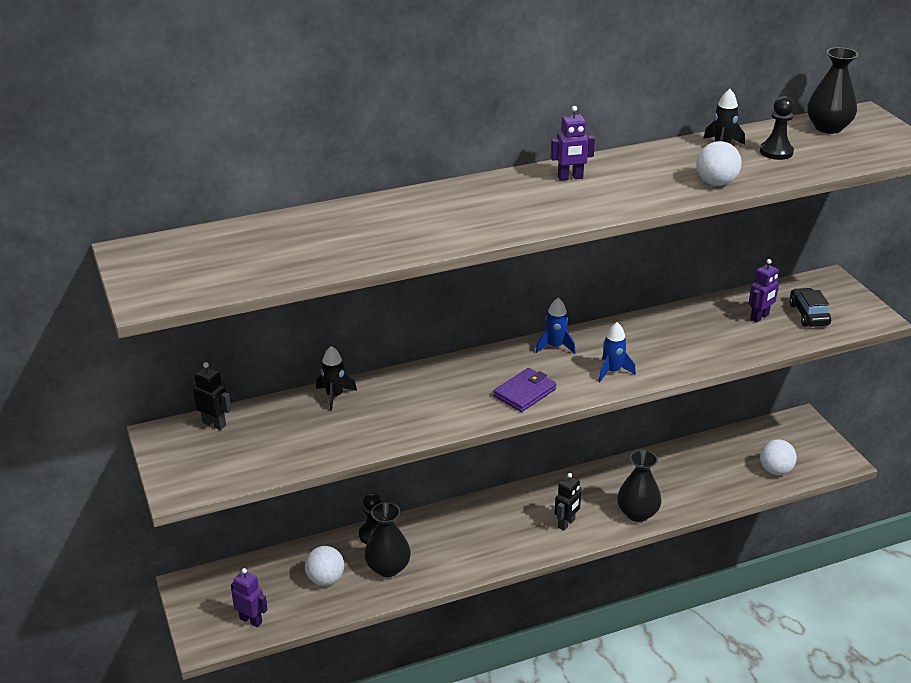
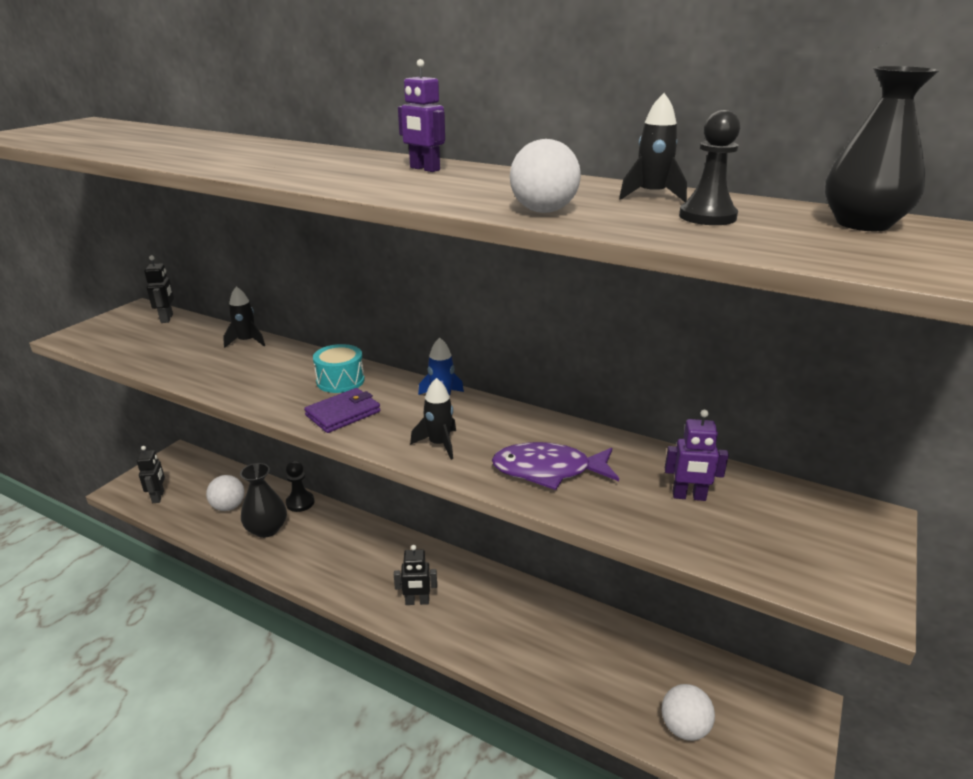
camera: 50 degrees right, 5 degrees down
(251, 620) = (158, 497): purple robot -> black robot
(471, 376) = (340, 381): none -> turquoise drum
(524, 392) = (343, 413): purple wallet -> purple wallet turned 45 degrees counterclockwise
(612, 371) = (439, 444): blue rocket -> black rocket
(637, 513) = (482, 644): black vase -> none
(686, 347) = (548, 470): none -> purple fish
(808, 314) = (760, 532): black car -> none

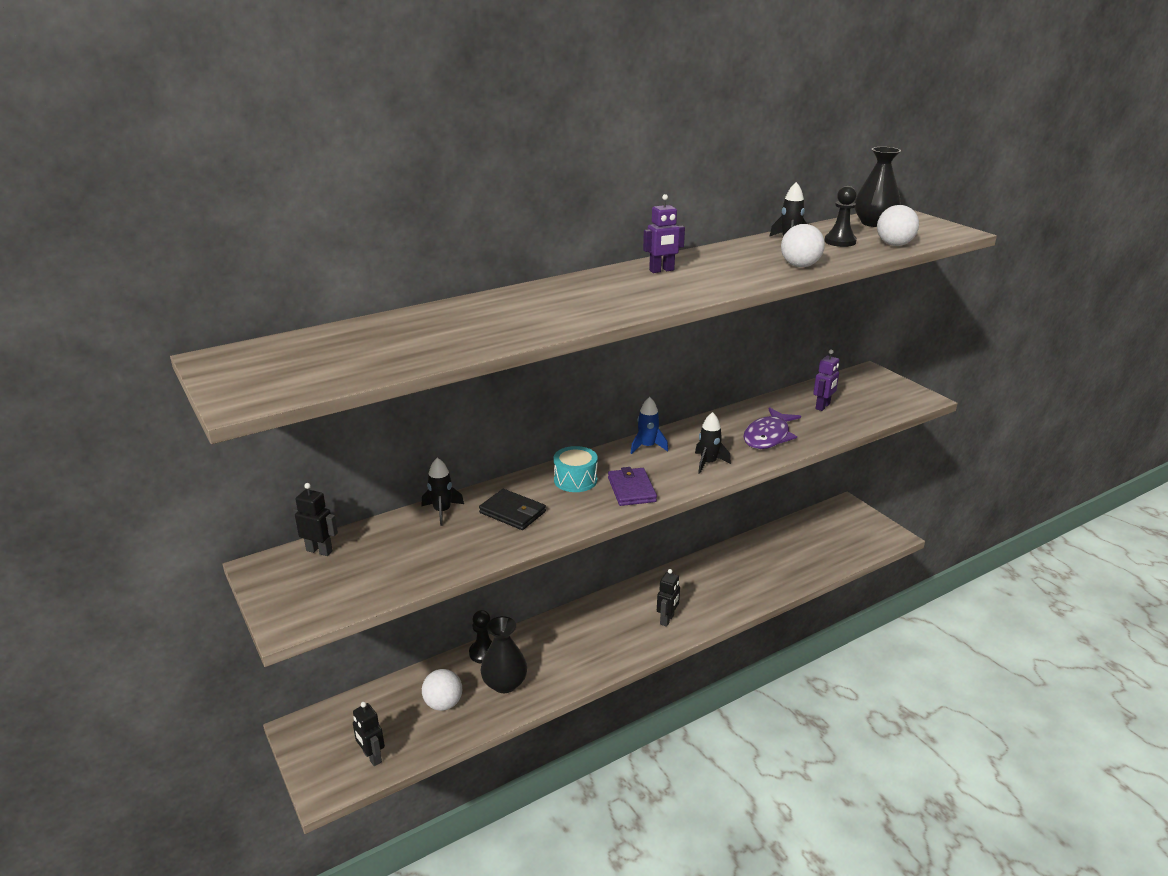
camera: 60 degrees left, 0 degrees up
(158, 497) = (372, 757): black robot -> black robot turned 150 degrees counterclockwise
(262, 369) = (513, 512): none -> black wallet
(684, 727) = (839, 550): white ball -> white ball (894, 244)

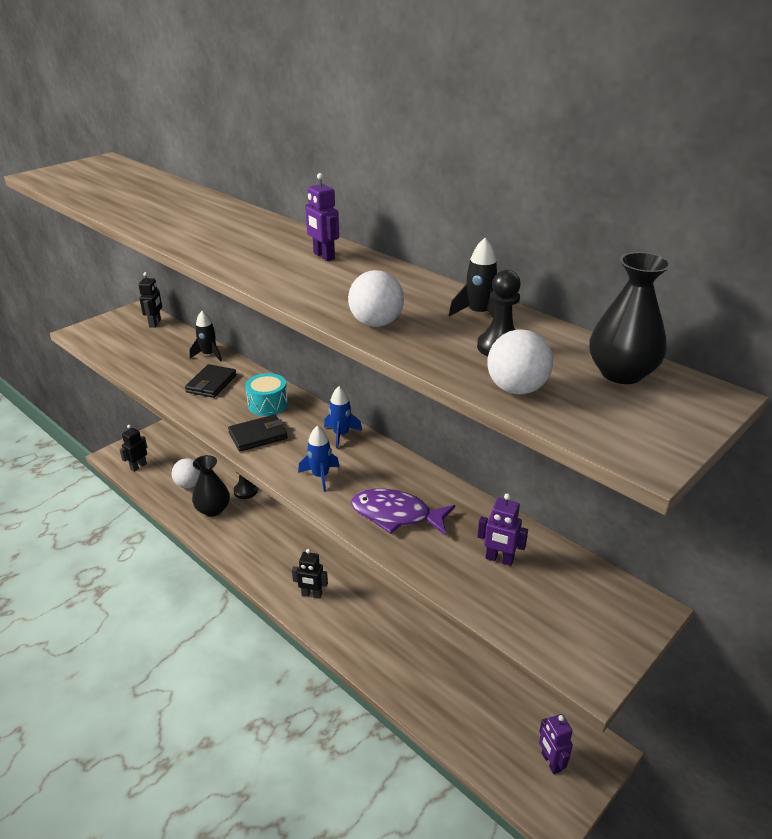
camera: 75 degrees right, 5 degrees up
(631, 489) = (258, 435): purple wallet -> black wallet
(708, 463) = (320, 476): black rocket -> blue rocket
(853, 528) = (550, 762): none -> purple robot

